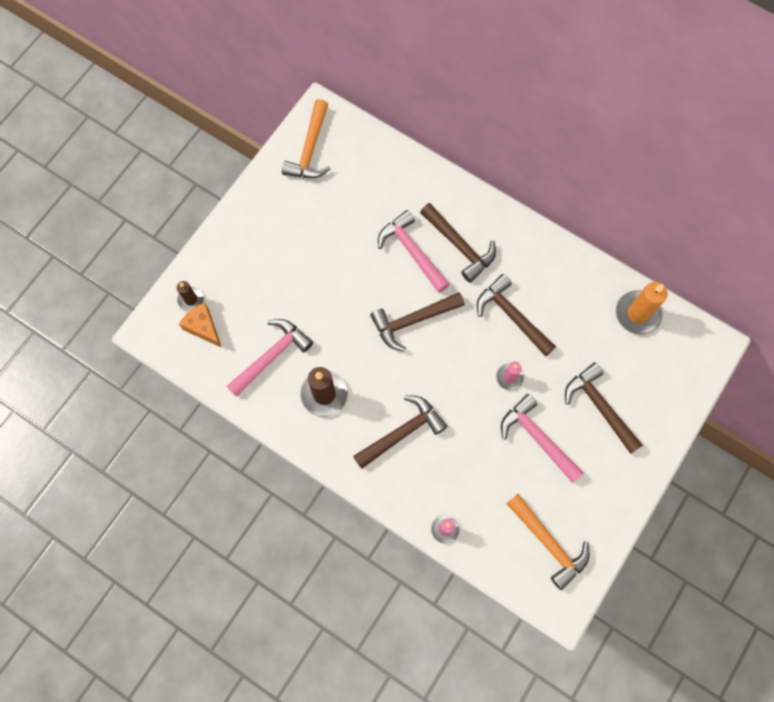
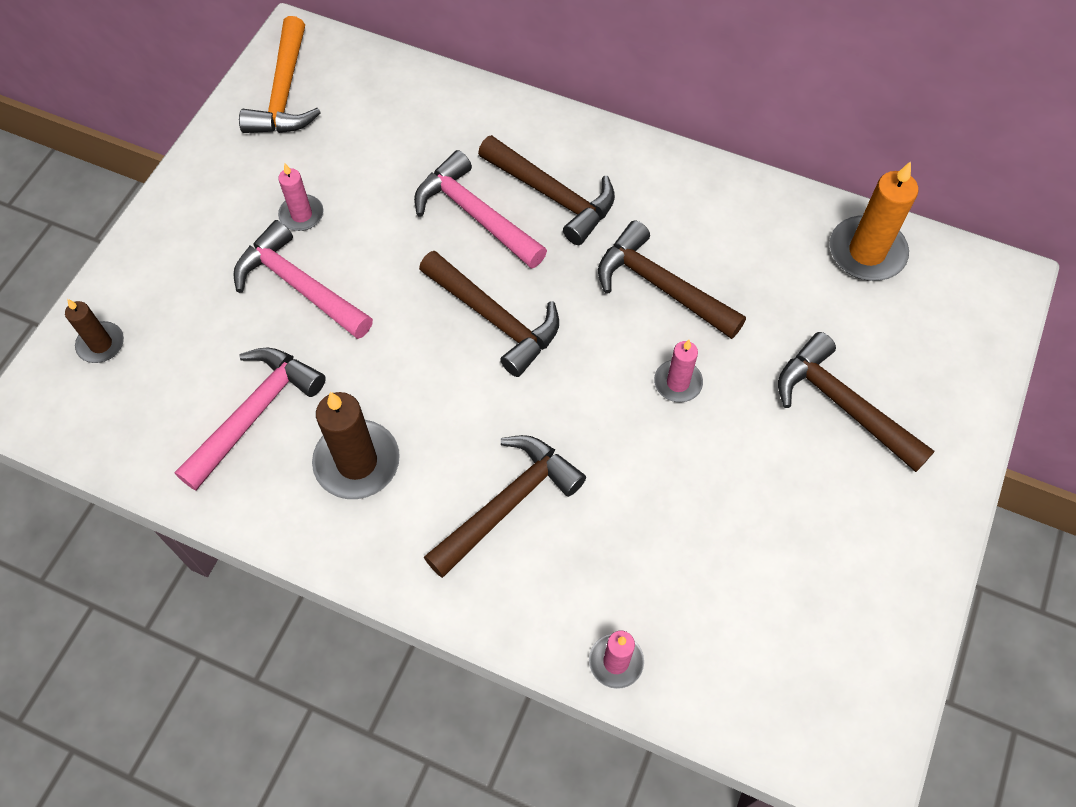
camera: 10 degrees left, 10 degrees down
(203, 327) = (126, 386): orange cheese -> none
(311, 235) = (301, 215): none -> pink candle
(412, 320) = (494, 319): brown hammer -> brown hammer turned 105 degrees counterclockwise
(537, 438) = (748, 473): pink hammer -> pink hammer (299, 286)
(548, 543) = (811, 654): orange hammer -> none

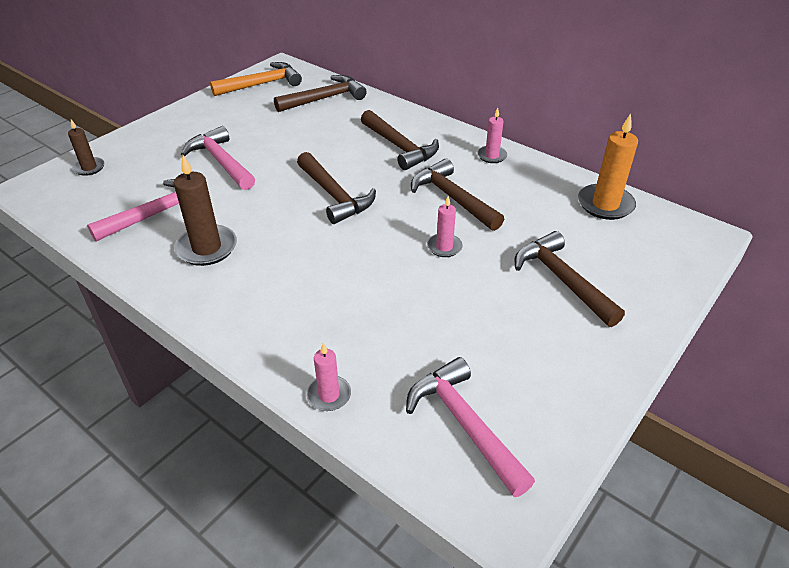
camera: 15 degrees right, 20 degrees down
(284, 93) = (262, 84): orange hammer -> orange hammer turned 135 degrees counterclockwise
(301, 215) = (241, 133): pink candle -> pink candle (491, 156)
(475, 215) = (346, 148): pink hammer -> pink hammer (465, 424)
(508, 504) = (295, 288): brown hammer -> brown hammer (325, 98)

